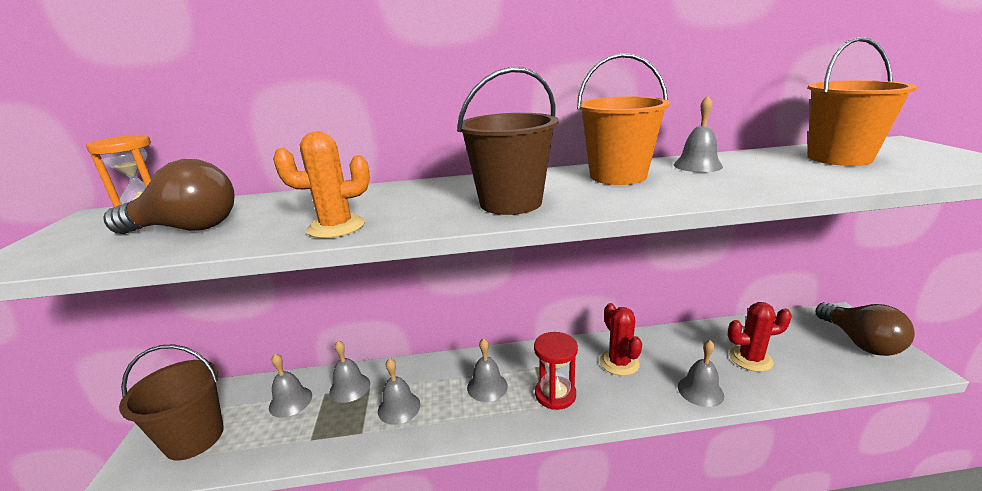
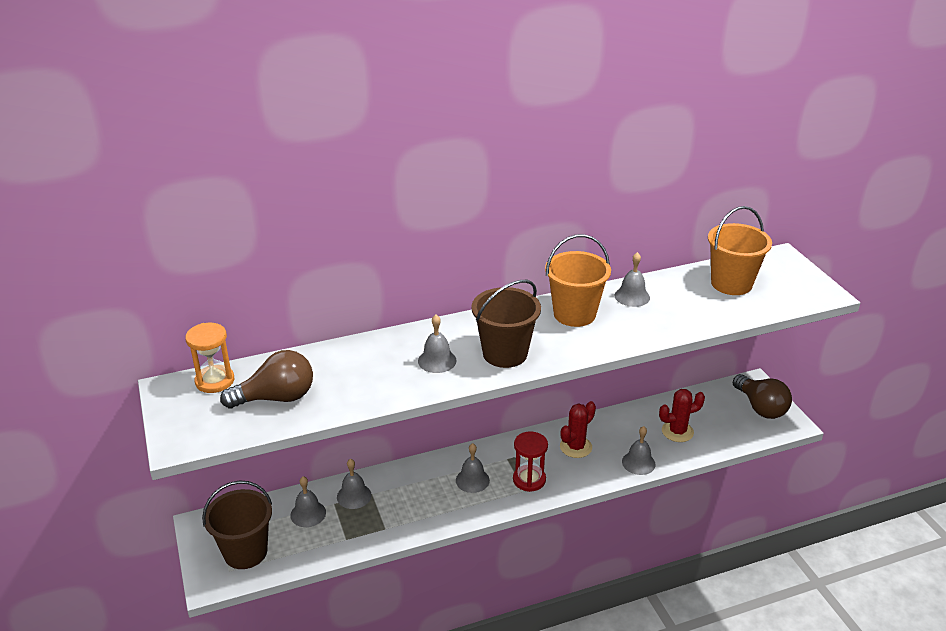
camera: 15 degrees left, 10 degrees up
(336, 227) = (393, 388): orange cactus -> none
(399, 407) = (406, 506): grey bell -> grey bell (437, 360)
(619, 363) = (575, 447): red cactus -> red cactus turned 75 degrees clockwise

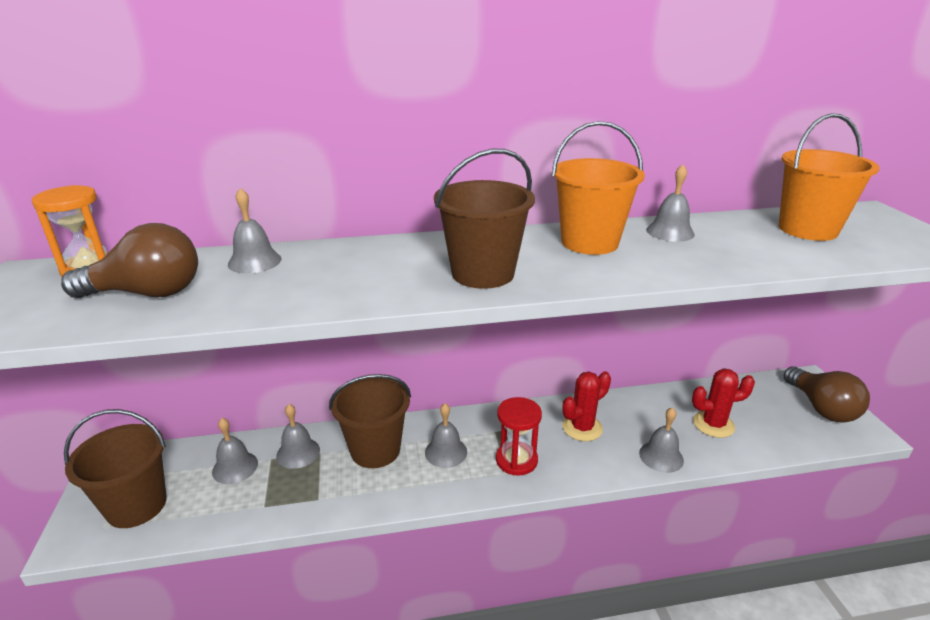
camera: 10 degrees right, 5 degrees down
(416, 486) = (375, 450): none -> brown bucket
(437, 360) = (387, 273): grey bell -> grey bell (254, 261)

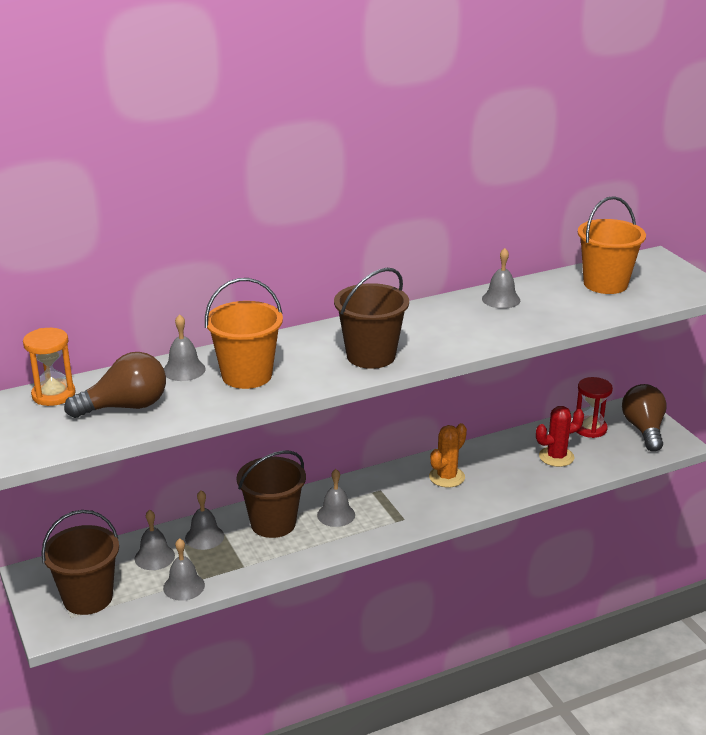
camera: 15 degrees left, 0 degrees up
(516, 460) = (399, 511): red hourglass -> red hourglass (590, 428)
(582, 428) = (446, 477): red cactus -> orange cactus
(589, 242) = (441, 317): orange bucket -> orange bucket (247, 375)
(661, 456) = (517, 488): grey bell -> grey bell (184, 586)
(821, 408) = (643, 429): brown light bulb -> brown light bulb turned 150 degrees counterclockwise

